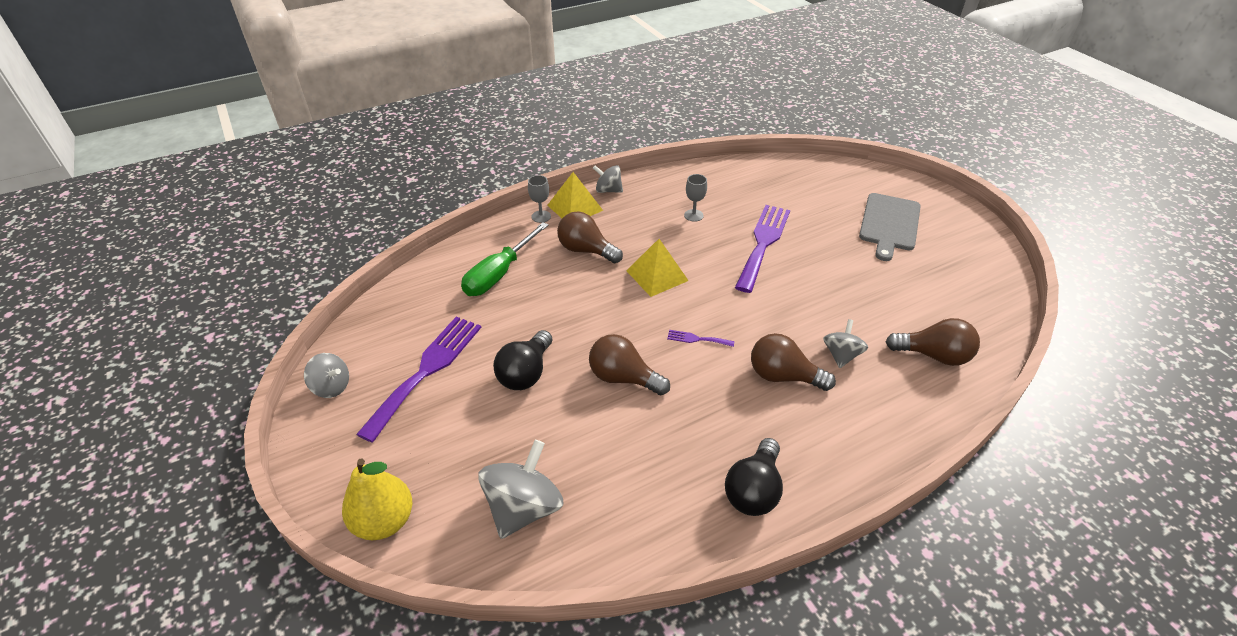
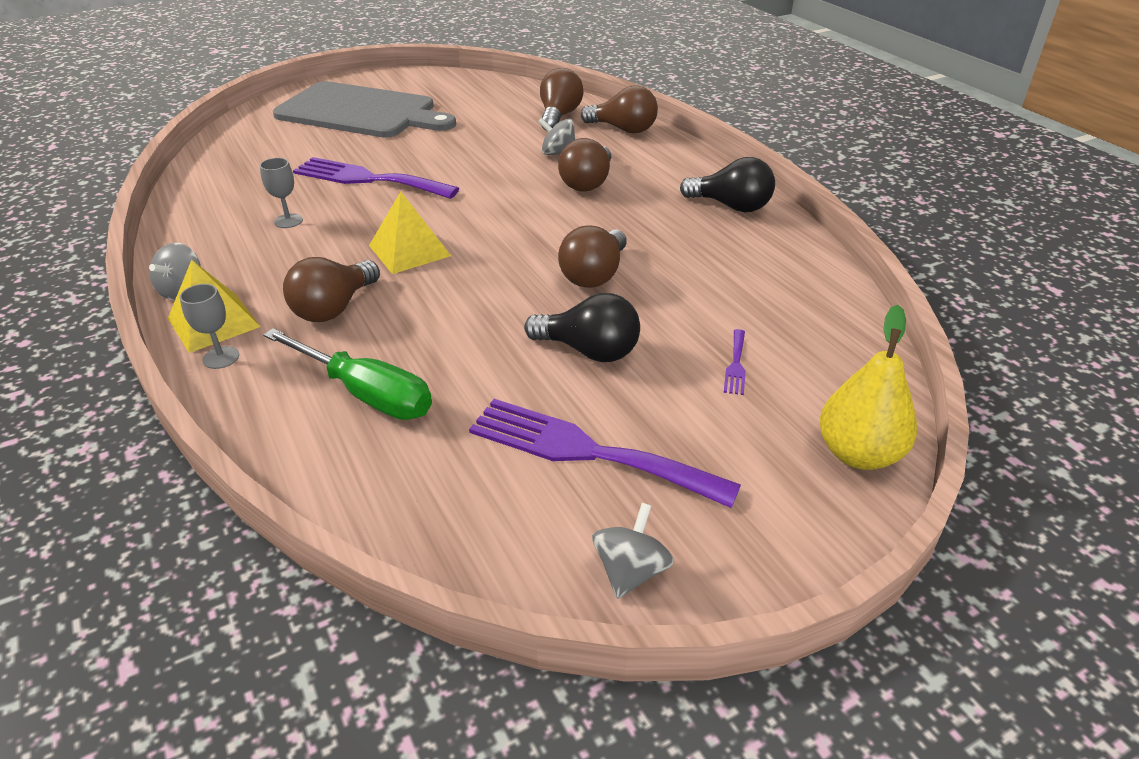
camera: 90 degrees left, 5 degrees down
(524, 507) = (797, 339): grey spinning top -> none
(697, 339) = (531, 227): purple fork -> purple fork (736, 365)
(889, 224) = (361, 112): grey cutting board -> grey cutting board, size x1.54
(918, 409) = (623, 129): none -> brown light bulb

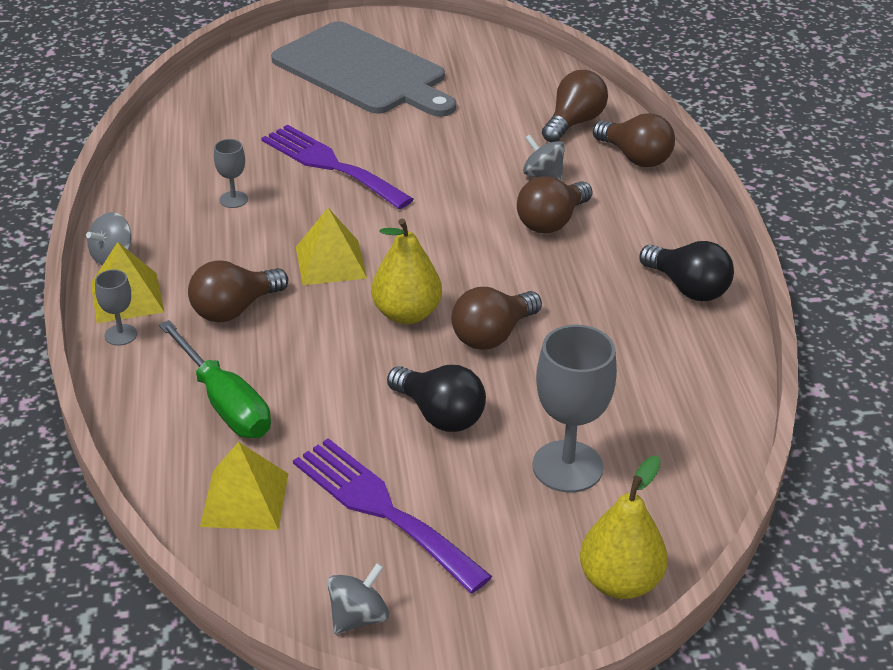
camera: 20 degrees right, 0 degrees up
(436, 482) = (245, 499): none -> yellow pyramid
(505, 275) = (406, 314): none -> yellow pear
(736, 365) = (567, 466): purple fork -> grey goblet

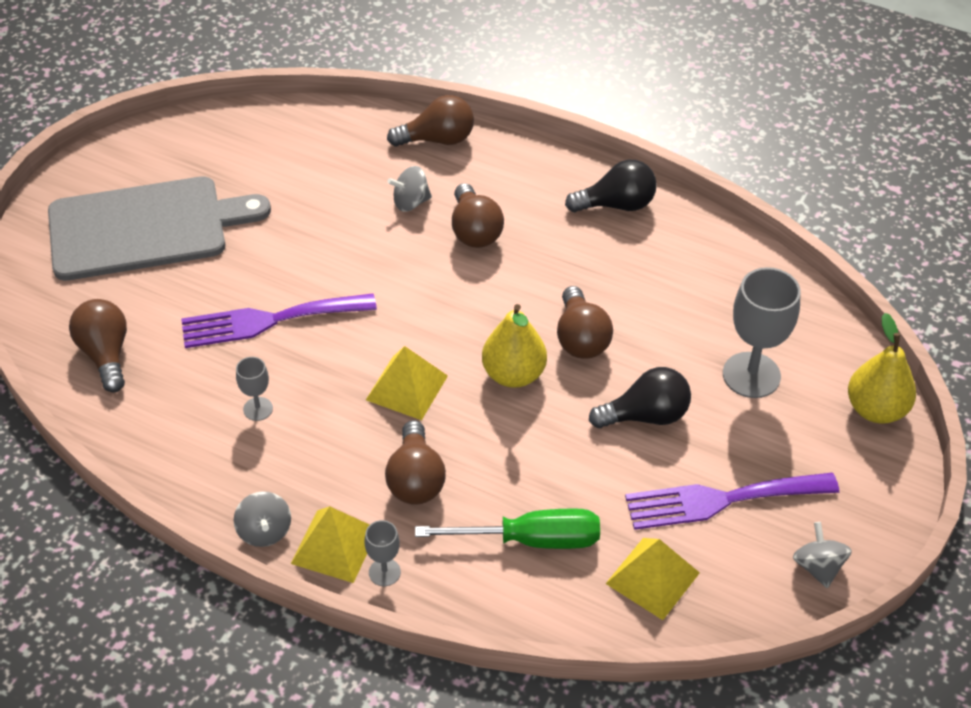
camera: 55 degrees left, 10 degrees up
(574, 123) = (358, 145): brown light bulb -> brown light bulb (106, 354)

